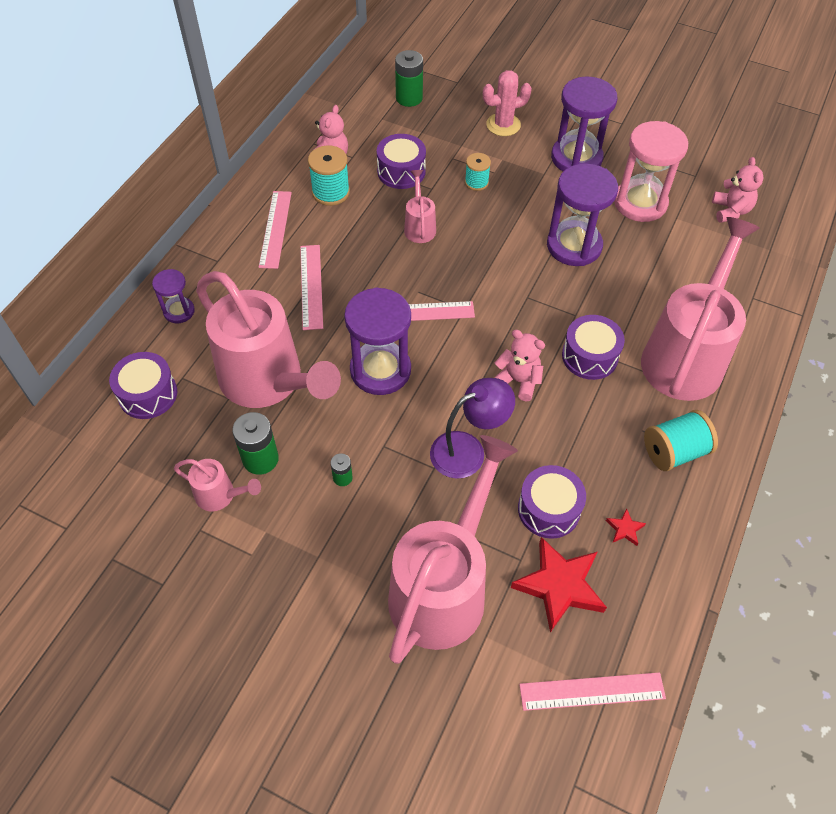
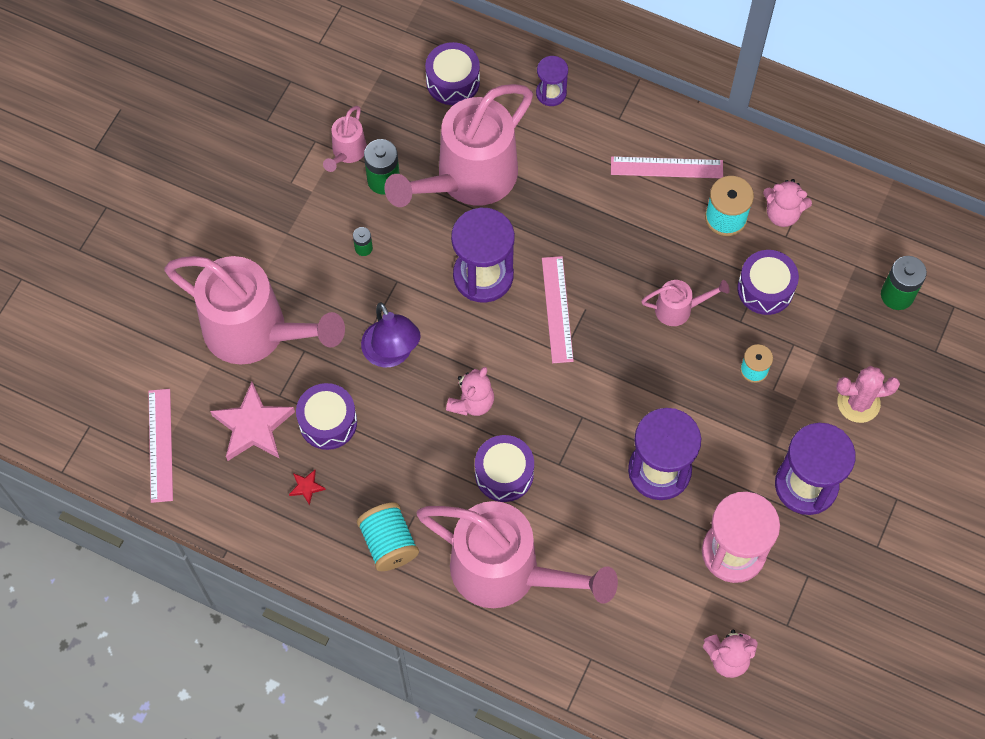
camera: 90 degrees right, 10 degrees up
(311, 286) = (588, 207): pink ruler -> none
(503, 125) = (858, 403): pink cactus -> pink cactus turned 75 degrees counterclockwise
(559, 586) = (253, 426): red star -> pink star

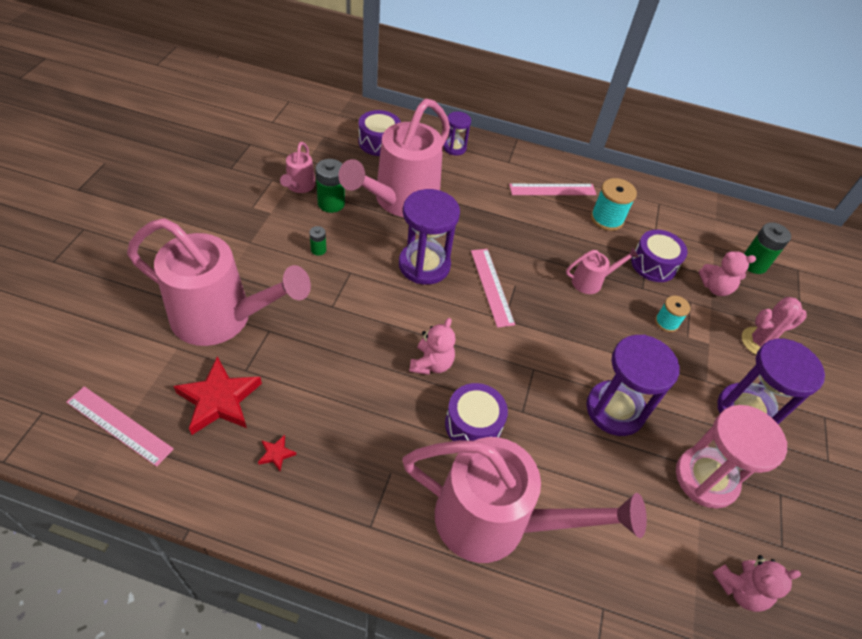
camera: 15 degrees left, 15 degrees down
(161, 445) = (119, 425): pink ruler -> pink ruler turned 45 degrees counterclockwise
(253, 426) = (219, 400): pink star -> red star
(328, 422) = (295, 390): purple drum -> none
(389, 543) = (368, 504): turquoise spool -> none
(392, 354) = (352, 328): purple lamp -> none
(782, 214) = (647, 215): pink teddy bear -> pink teddy bear (715, 288)

